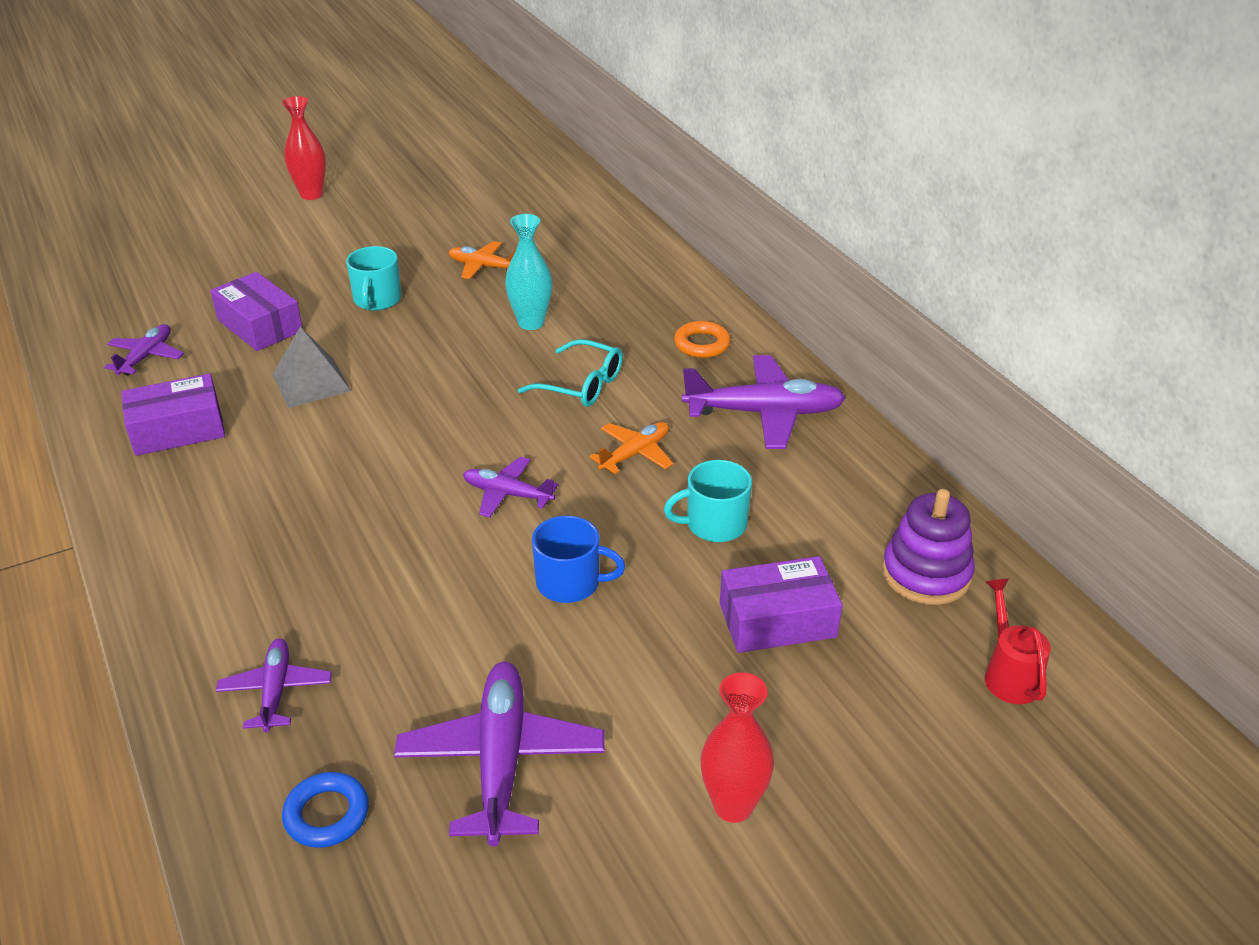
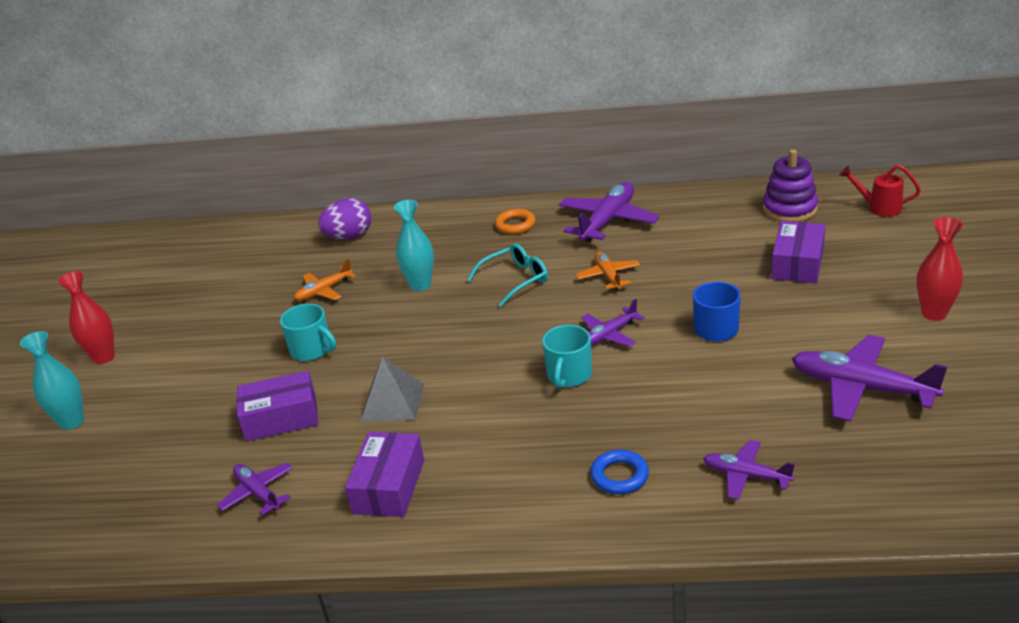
camera: 55 degrees left, 5 degrees down
(213, 220) = (72, 422): none -> turquoise vase
(327, 814) = (875, 469): blue ring -> blue ring (619, 476)
(596, 242) = (349, 237): none -> purple egg
(714, 524) = (699, 264): turquoise mug -> turquoise mug (569, 375)

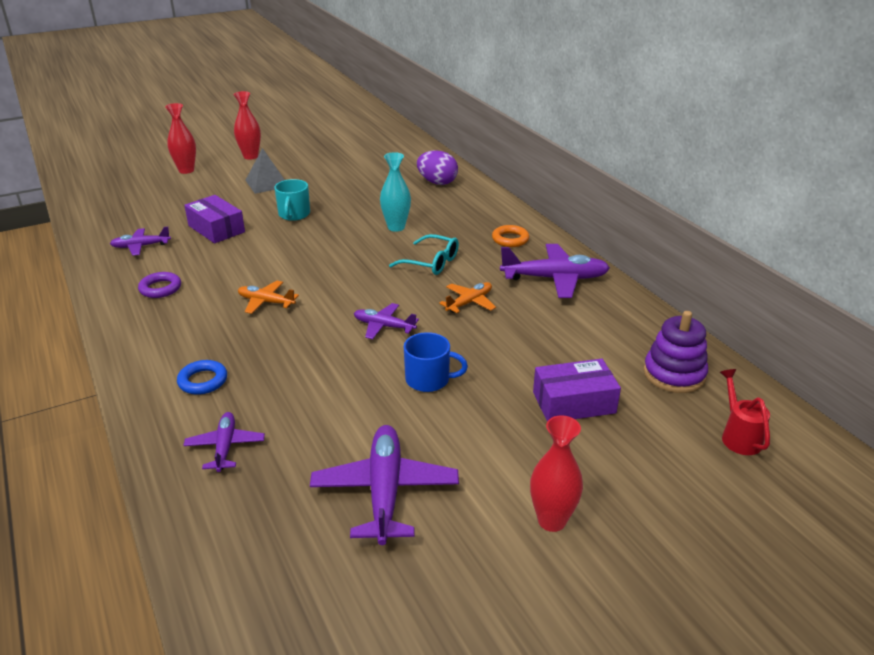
camera: 55 degrees right, 0 degrees up
(72, 422) = (186, 170): turquoise vase -> red vase
(258, 493) = (140, 246): purple plane -> purple plane turned 120 degrees counterclockwise
(324, 291) = (363, 196): orange plane -> orange plane (266, 302)
(389, 486) = (160, 288): purple box -> purple ring
(392, 402) = (250, 261): grey pyramid -> grey pyramid (267, 183)
(569, 375) = (319, 322): turquoise mug -> none

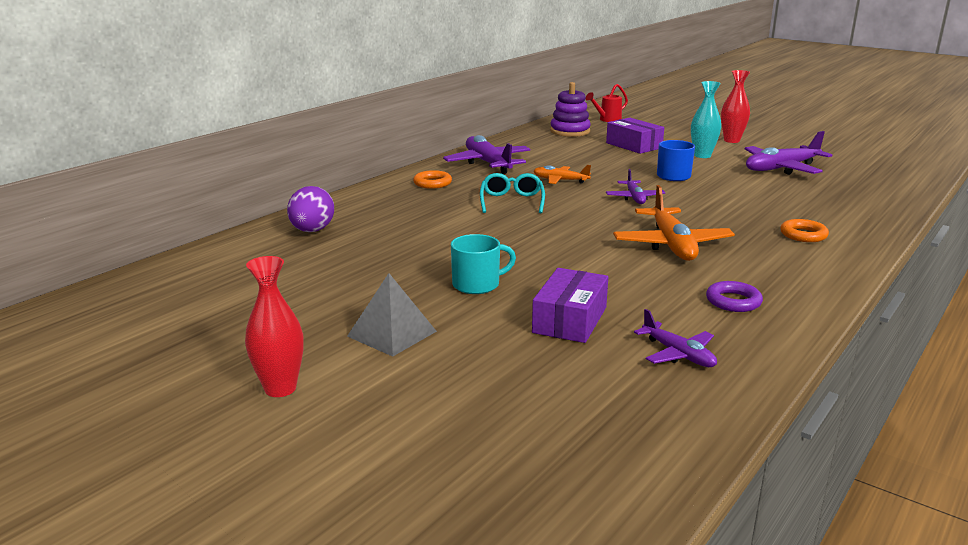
camera: 115 degrees left, 10 degrees down
(186, 170) = (390, 434): red vase -> none
(203, 381) = (803, 235): blue ring -> orange ring
(225, 446) = (837, 209): purple plane -> none
(266, 302) = (671, 245): orange plane -> orange plane, size x1.75
(396, 227) = (454, 227): turquoise vase -> turquoise vase (702, 155)

